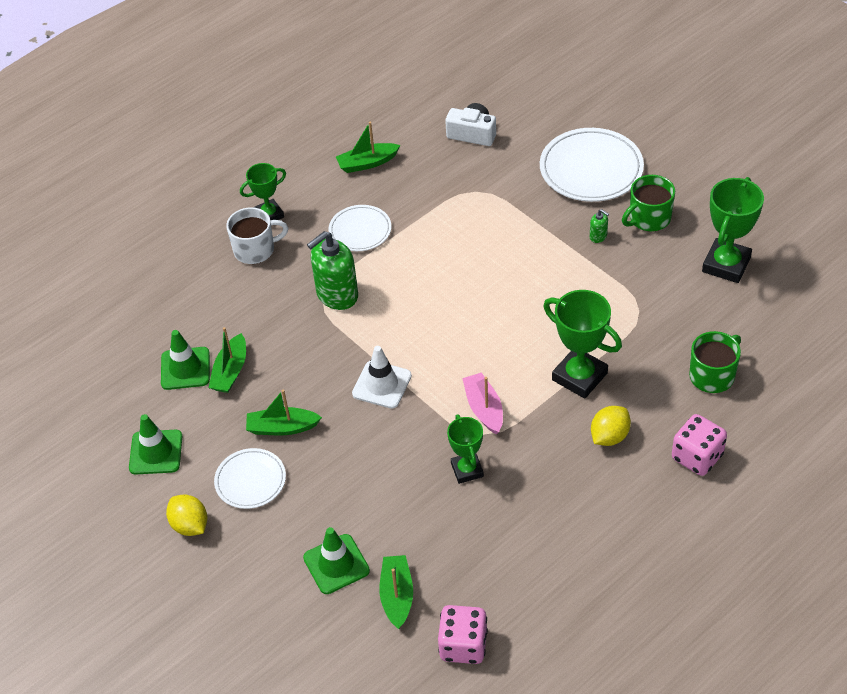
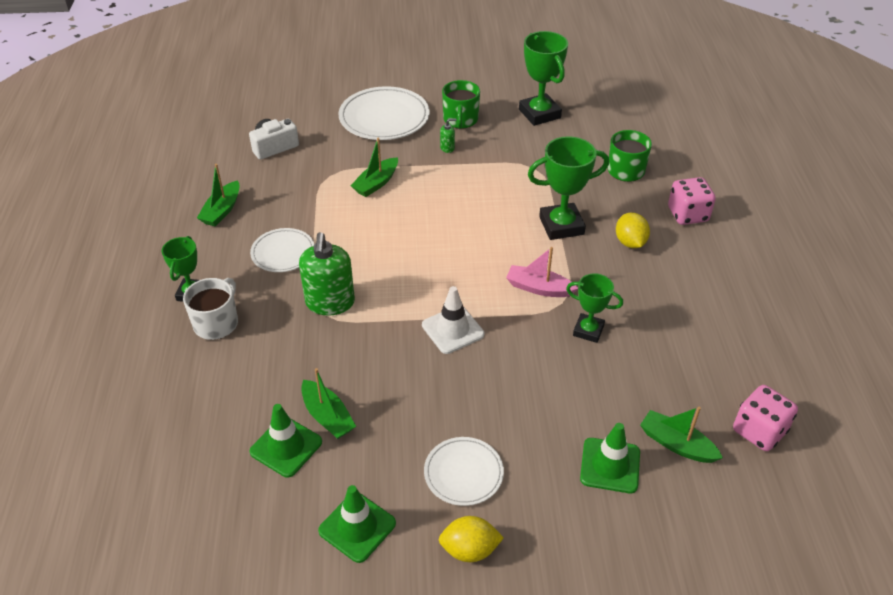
camera: 55 degrees left, 5 degrees down
(282, 427) = (428, 417): green boat -> green boat (376, 183)

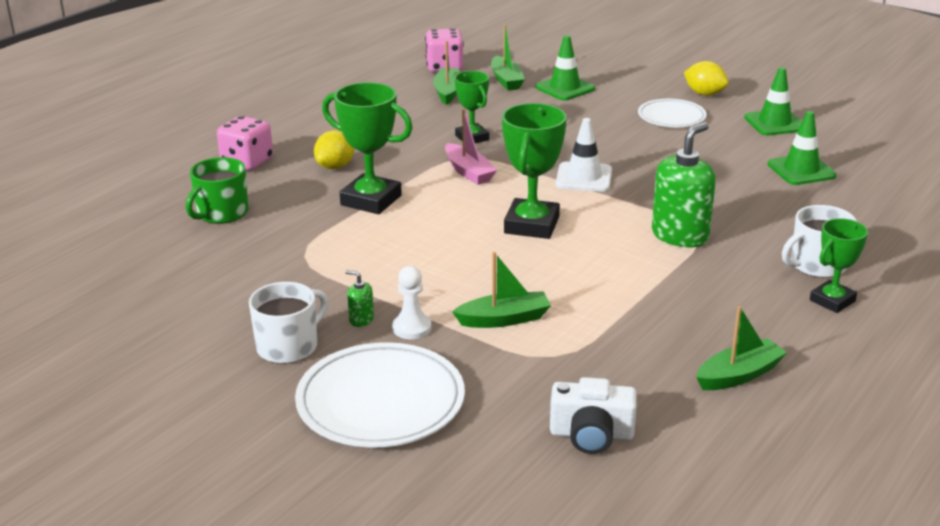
camera: 140 degrees left, 15 degrees down
(283, 253) = (694, 296): white plate -> none
(327, 416) = (751, 172): green boat -> green boat (447, 92)
(417, 156) = (412, 328): none -> white pawn
(460, 120) = (288, 346): green mug -> white mug
(539, 114) = (185, 306): green trophy -> green trophy (531, 225)

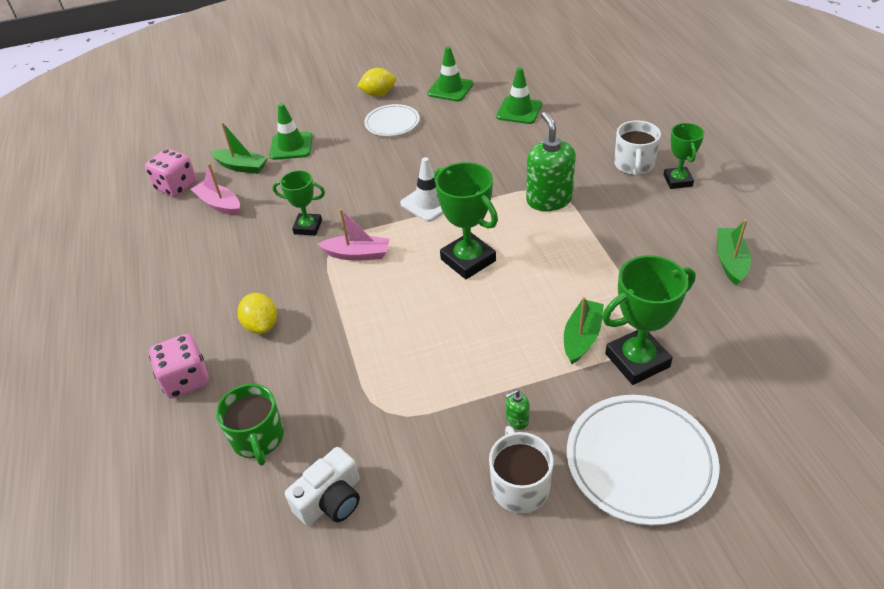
camera: 50 degrees left, 15 degrees up
(371, 200) = (341, 329): green trophy -> green trophy (637, 360)
(412, 328) = (553, 394): white pawn -> none
(447, 92) = (219, 204): green boat -> pink boat
(591, 435) = (754, 363): white camera -> white camera (331, 500)

